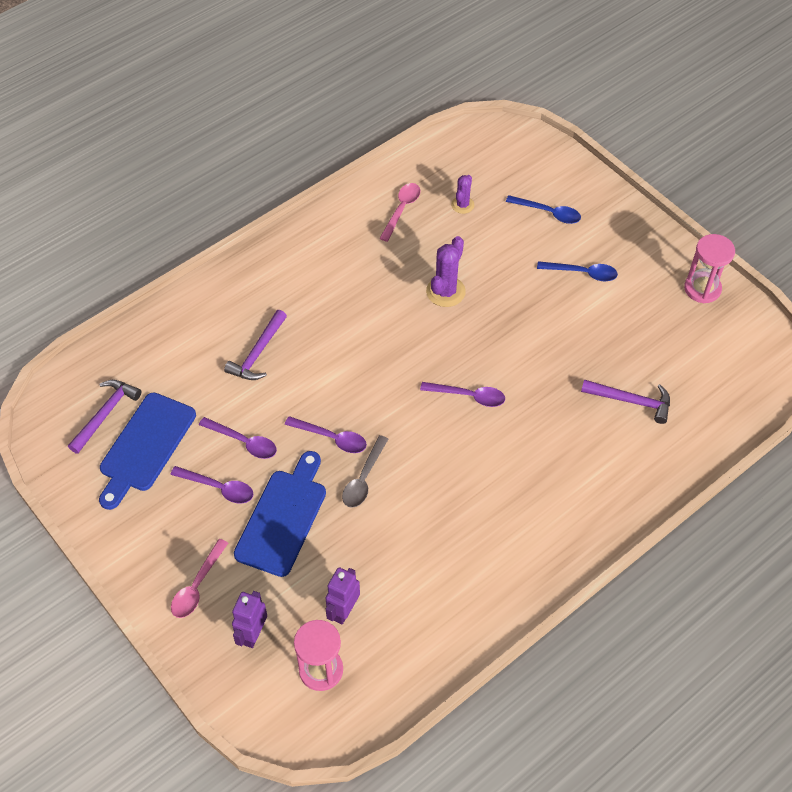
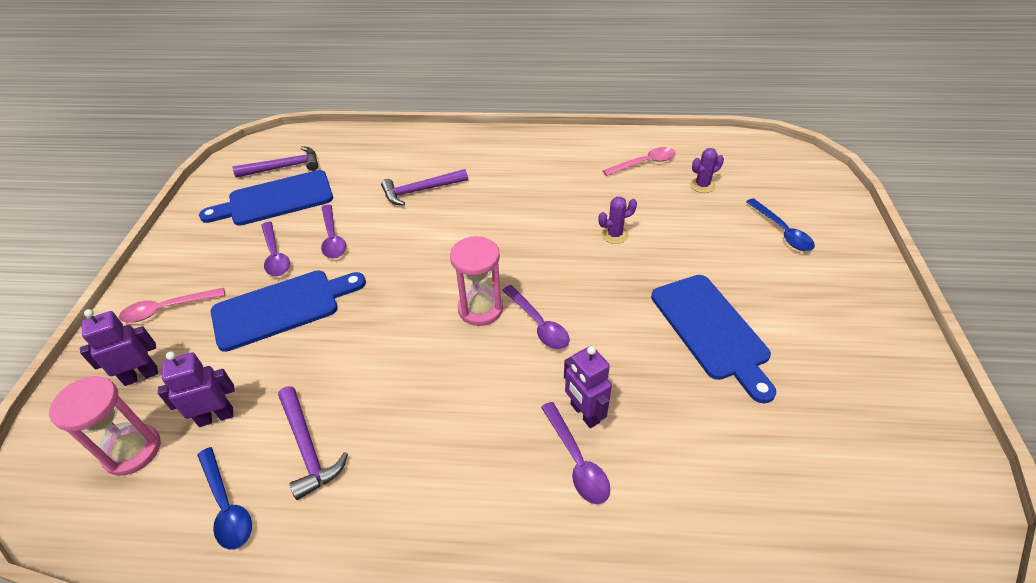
camera: 45 degrees right, 10 degrees down
(332, 438) = (391, 278): purple spoon -> purple spoon (577, 461)
(363, 479) = (373, 325): grey spoon -> none
(445, 291) = (614, 235): purple cactus -> purple cactus, size x0.62
(554, 431) = (584, 413): none -> purple robot
(572, 323) = (711, 330): none -> blue cutting board
(582, 273) = (769, 296): blue spoon -> blue spoon (227, 506)
(631, 401) = (703, 447): purple hammer -> purple hammer (308, 448)
(702, 289) = (909, 394): pink hourglass -> pink hourglass (480, 309)

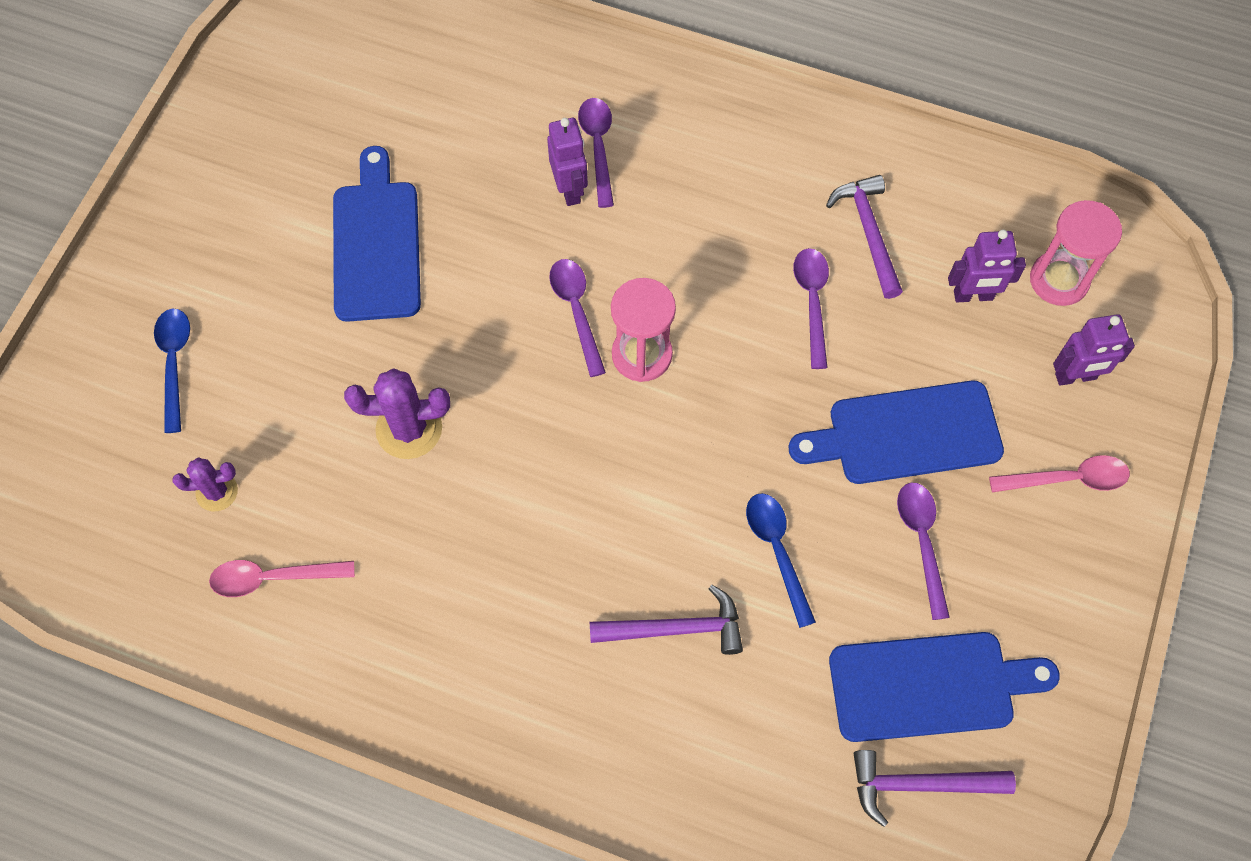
camera: 165 degrees left, 20 degrees up
(227, 506) = (948, 197): blue spoon -> blue spoon (777, 551)
(332, 238) = (832, 553): purple spoon -> purple spoon (812, 301)
(614, 235) = (409, 429): purple cactus -> purple cactus, size x1.61

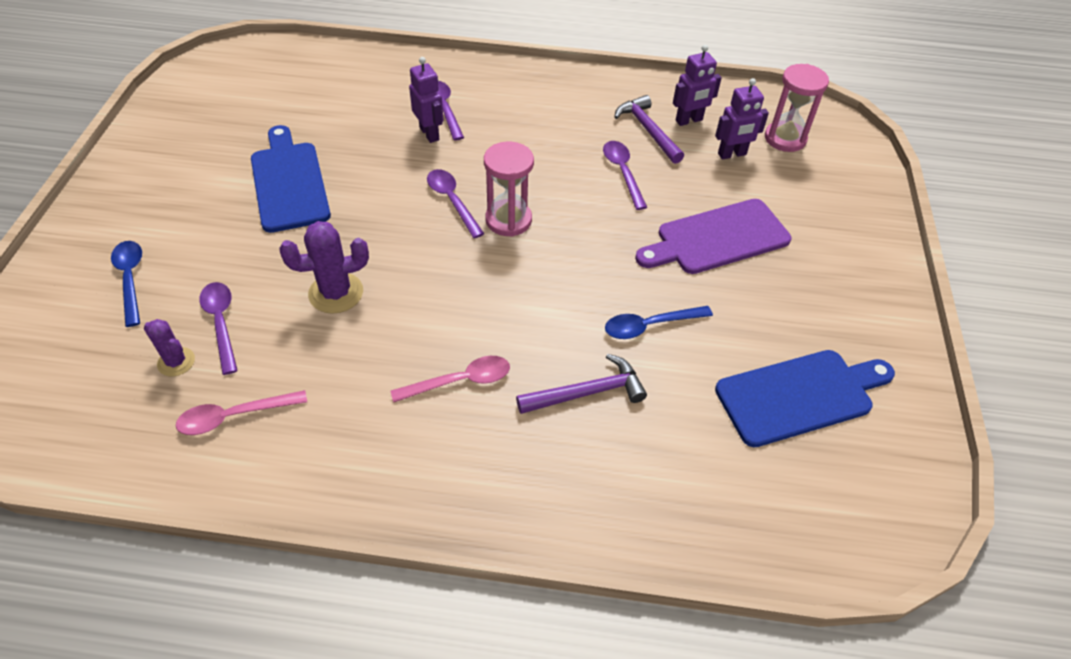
camera: 15 degrees left, 15 degrees down
(217, 492) = (176, 362): purple cactus -> purple cactus turned 60 degrees clockwise
(777, 551) = (649, 326): blue spoon -> blue spoon turned 75 degrees counterclockwise
(905, 434) = (717, 238): blue cutting board -> purple cutting board
(920, 784) = (821, 468): purple hammer -> none
(921, 541) = (755, 302): purple spoon -> purple spoon (221, 323)
(1068, 479) = (842, 247): pink spoon -> pink spoon (460, 381)
(1075, 377) = (820, 188): purple robot -> purple robot (689, 120)

